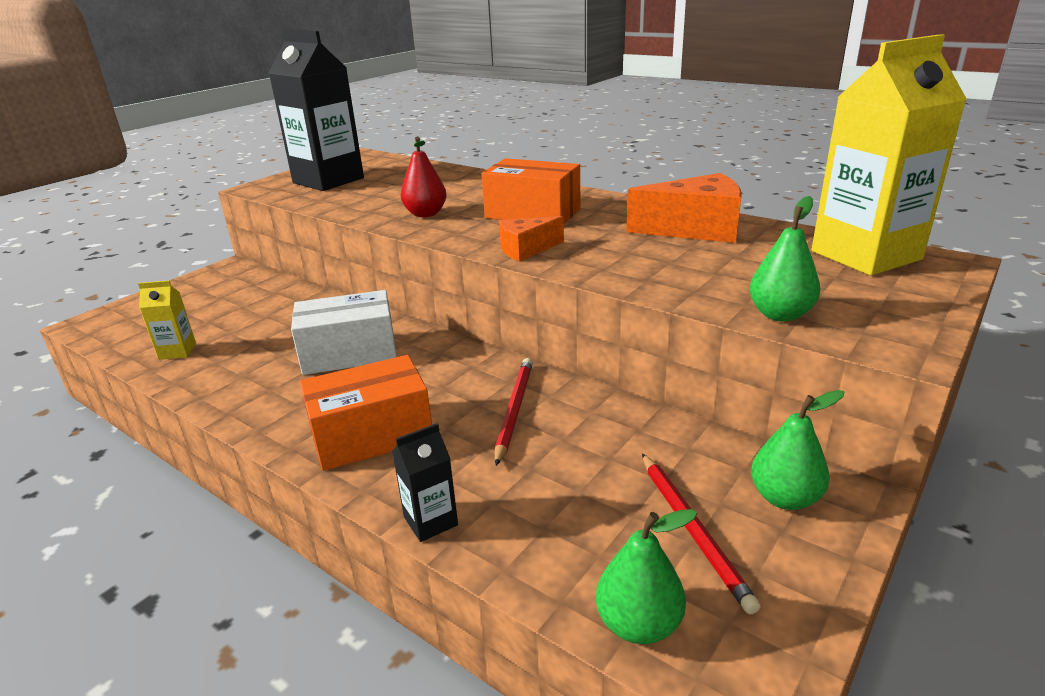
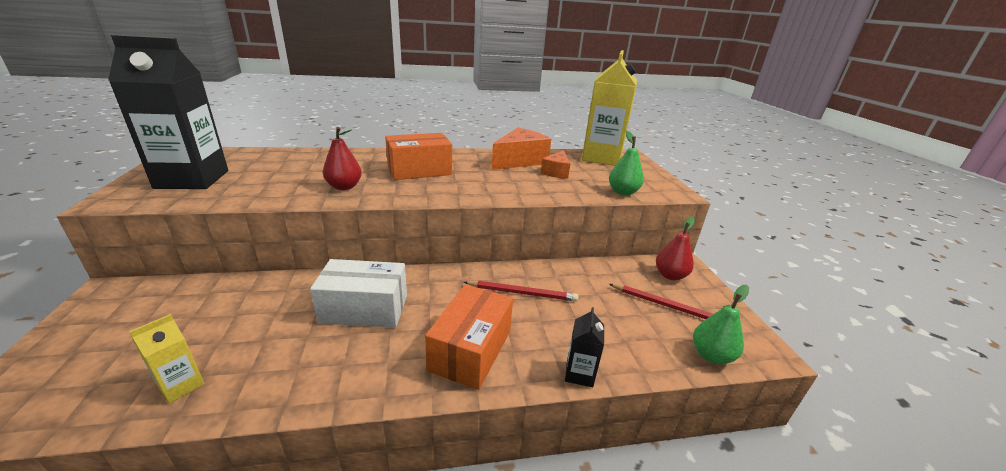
camera: 50 degrees left, 0 degrees up
(349, 353) = (364, 308): white box -> white box turned 60 degrees clockwise
(514, 410) = (522, 293): red pencil -> red pencil turned 135 degrees clockwise
(526, 249) = (459, 193): orange cheese -> orange cheese (556, 172)
(784, 498) = (670, 275): green pear -> red pear

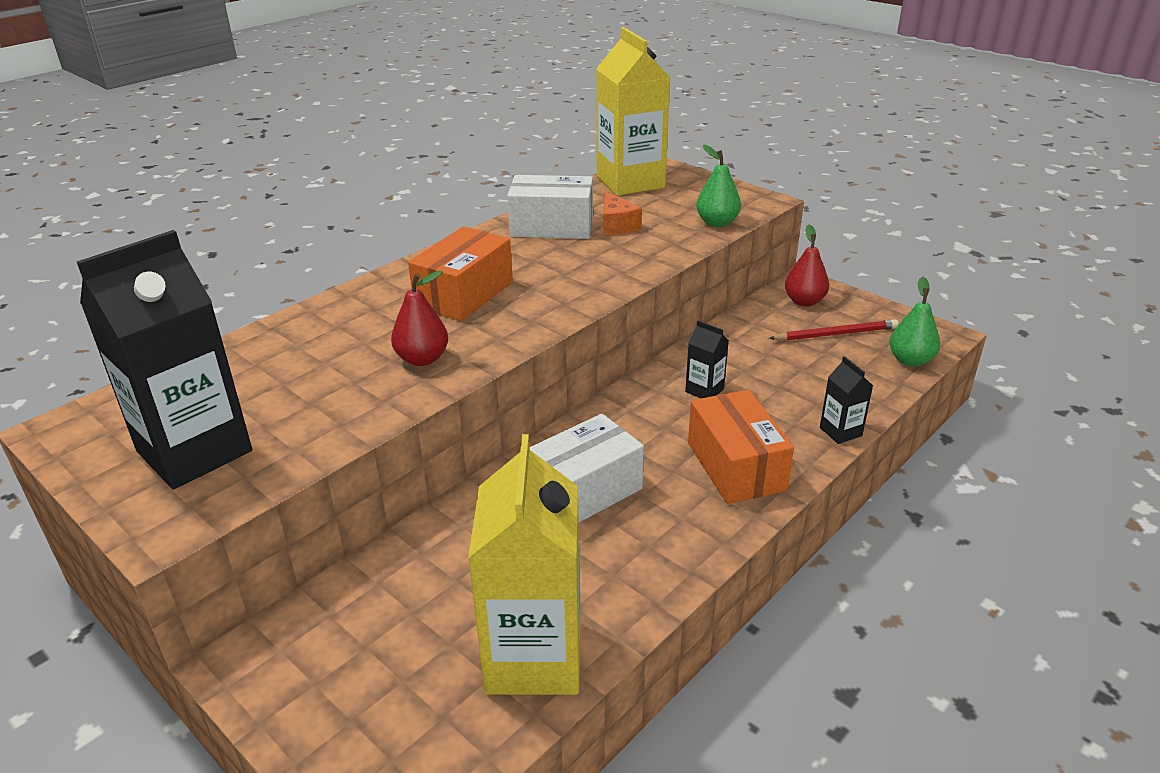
camera: 35 degrees left, 5 degrees up
(181, 385) = (534, 657): yellow carton -> yellow carton, size x2.30
(519, 161) = (552, 226): orange cheese -> white box
(522, 293) = (704, 390): red pencil -> black carton

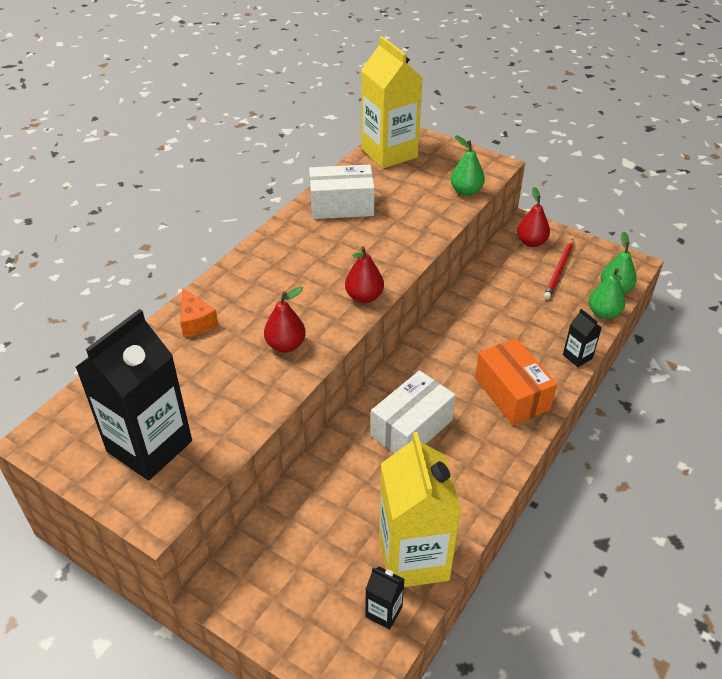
camera: 10 degrees left, 10 degrees up
(464, 294) = (296, 280): orange box -> none
(546, 317) = (364, 297): none -> red pear
(616, 225) = (391, 200): orange cheese -> orange cheese (196, 322)
(704, 390) = (476, 331): black carton -> black carton (383, 612)
(835, 334) = (559, 271): red pencil -> red pencil turned 135 degrees clockwise
(889, 385) = (603, 313): none -> green pear

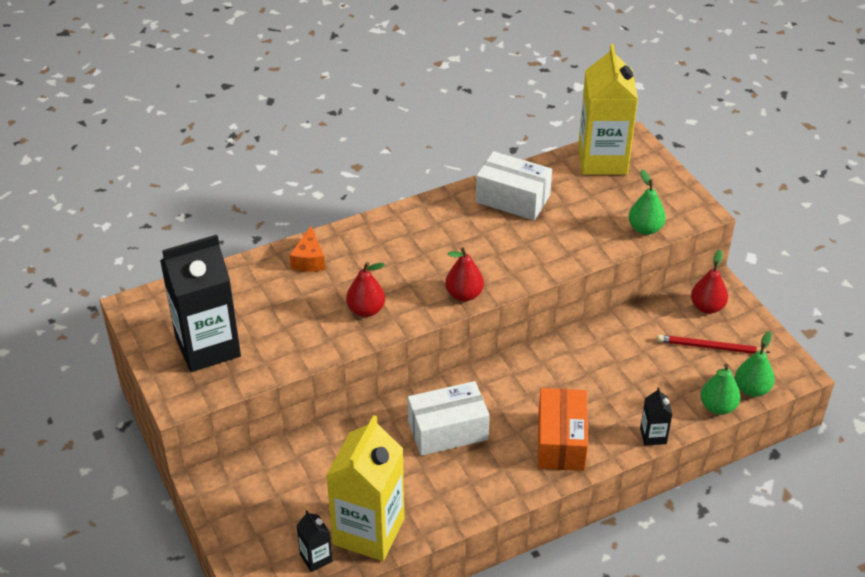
camera: 30 degrees right, 0 degrees up
(559, 271) = (710, 347): red pencil -> red pencil turned 45 degrees clockwise

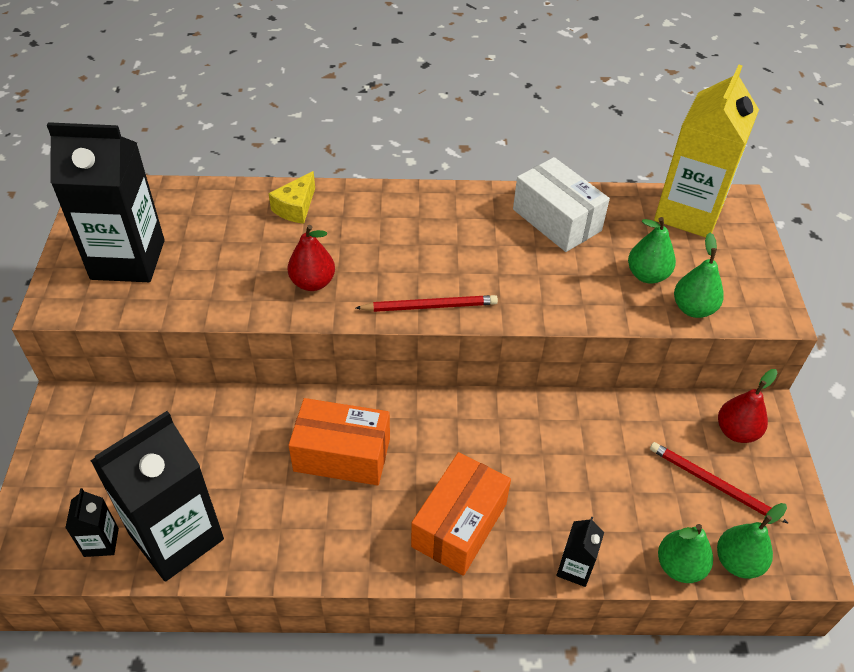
camera: 25 degrees right, 5 degrees up
(309, 260) = (296, 208): orange cheese -> yellow cheese
(368, 531) = (176, 537): yellow carton -> black carton
(447, 430) = (342, 454): white box -> orange box
(464, 295) = (429, 306): red pear -> red pencil
(601, 216) = (647, 275): none -> green pear

